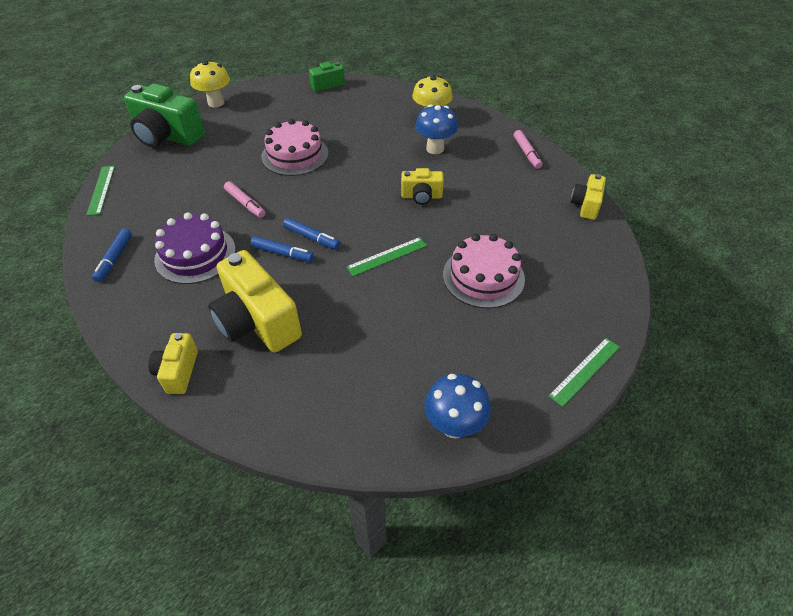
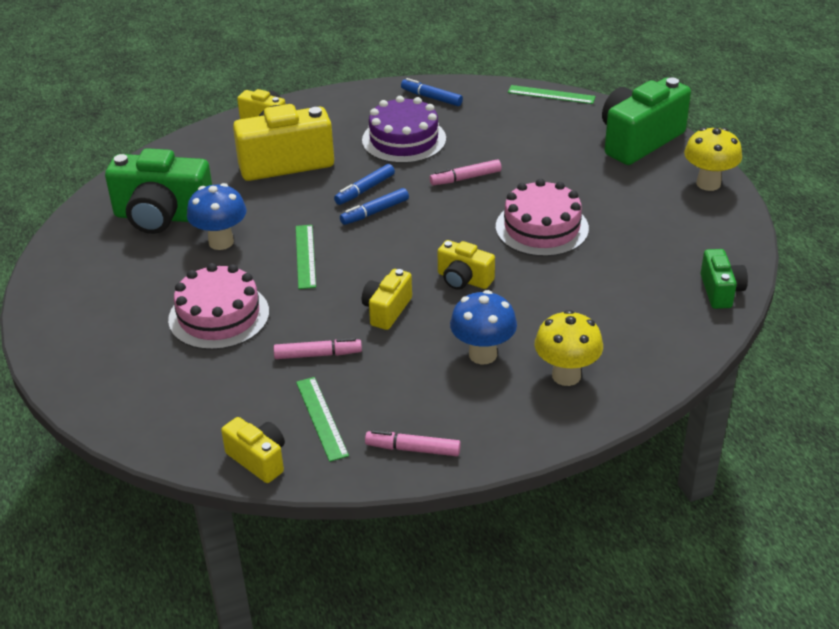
camera: 115 degrees right, 10 degrees down
(369, 173) = (463, 279): none -> yellow camera
(383, 377) = (162, 216): none -> green camera
(454, 426) = (81, 241): blue mushroom -> blue mushroom (221, 242)
(484, 212) = (318, 354): none -> pink marker
(585, 371) = (48, 340): green ruler -> green ruler (321, 418)

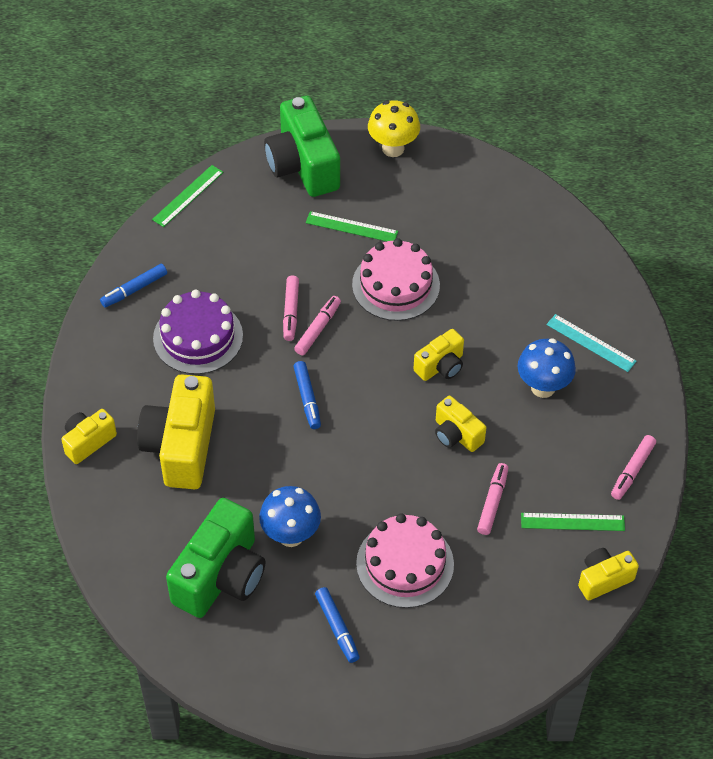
camera: 70 degrees left, 15 degrees up
(305, 256) = (348, 473): green ruler -> green ruler (351, 227)
(365, 190) = (266, 395): blue marker -> blue marker (337, 628)
(457, 197) = (318, 329): none -> pink marker
(566, 375) = (591, 343): yellow mushroom -> turquoise ruler
(720, 291) = (536, 205): green camera -> none

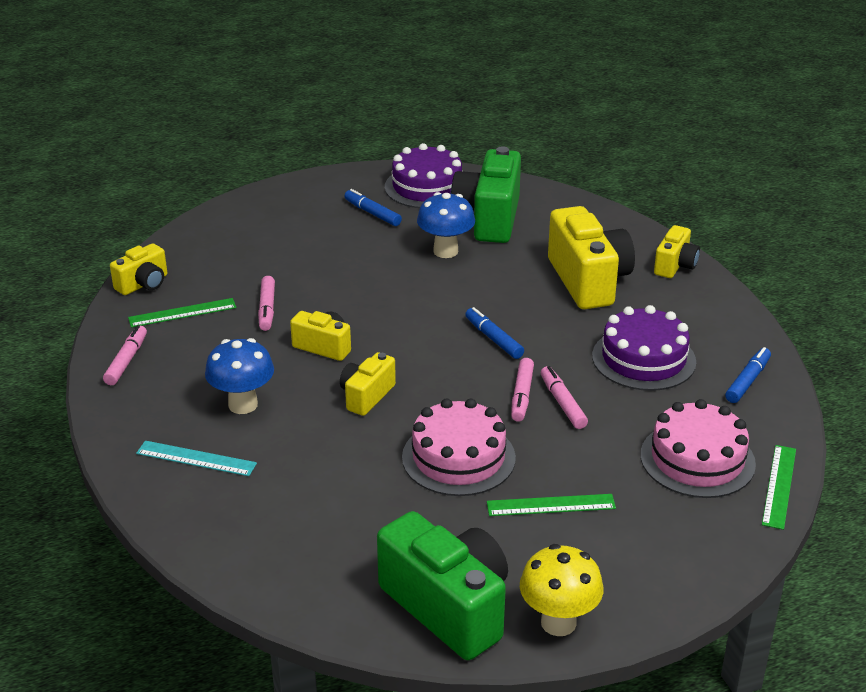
camera: 160 degrees right, 20 degrees down
(257, 660) = (427, 187): none -> purple cake
(303, 165) = (666, 563): green camera -> green camera (448, 607)
(405, 564) = (333, 256): pink cake -> pink cake (697, 459)

